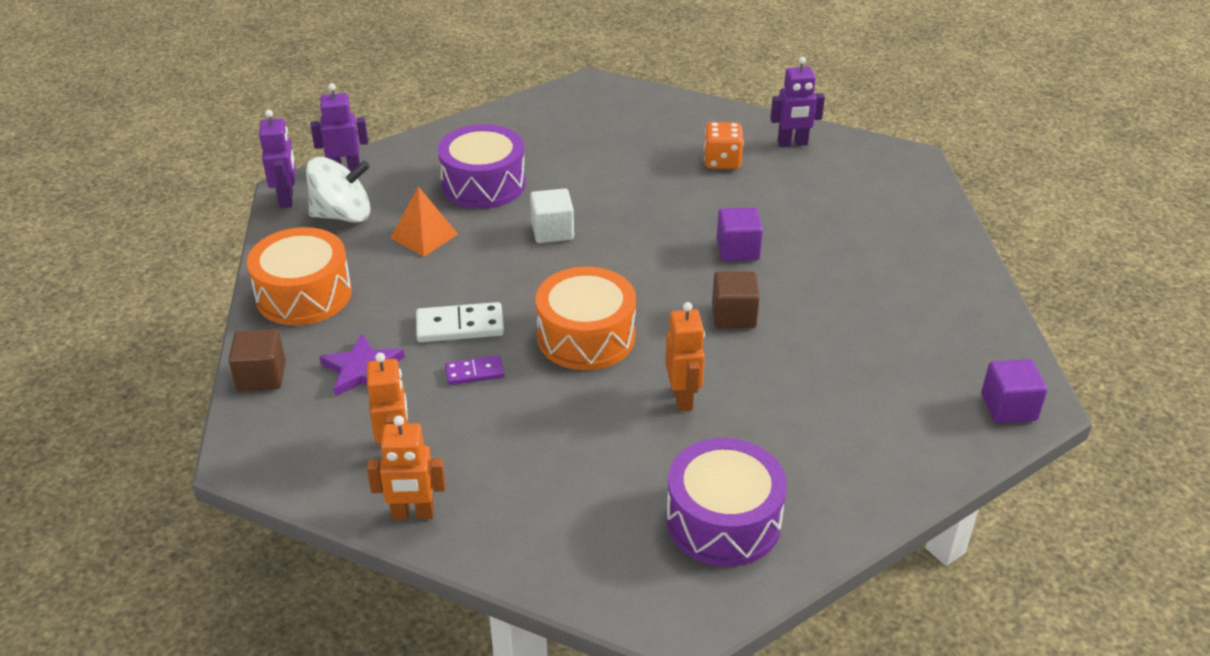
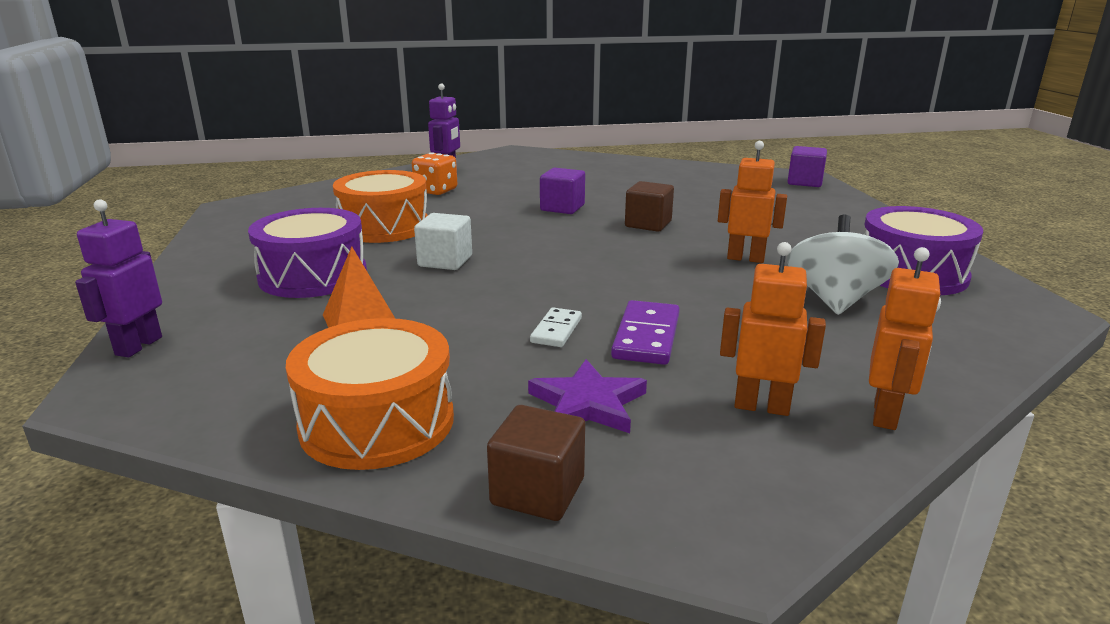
camera: 65 degrees left, 15 degrees down
(287, 199) = (122, 400): purple robot -> none
(342, 215) = (235, 364): white spinning top -> white spinning top (834, 300)
(460, 326) = (556, 330): white domino -> white domino, size x0.63
(474, 372) = (646, 336): purple domino -> purple domino, size x1.59
(586, 337) = (629, 277): orange drum -> orange drum (384, 227)

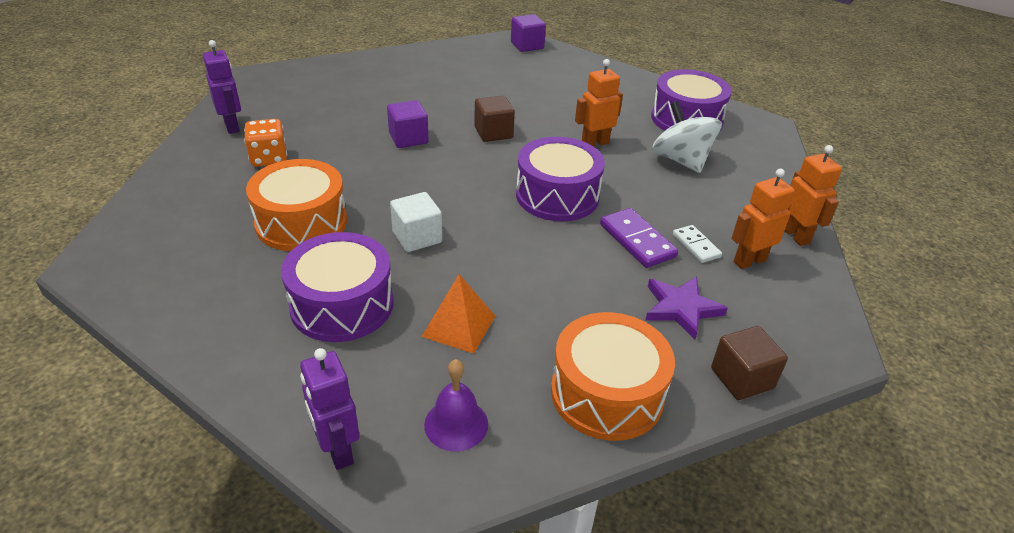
camera: 45 degrees left, 15 degrees up
(230, 374) = (456, 424): none -> purple bell
(556, 330) = (586, 263): white domino -> white domino (696, 246)
(625, 279) = (557, 196): none -> purple drum

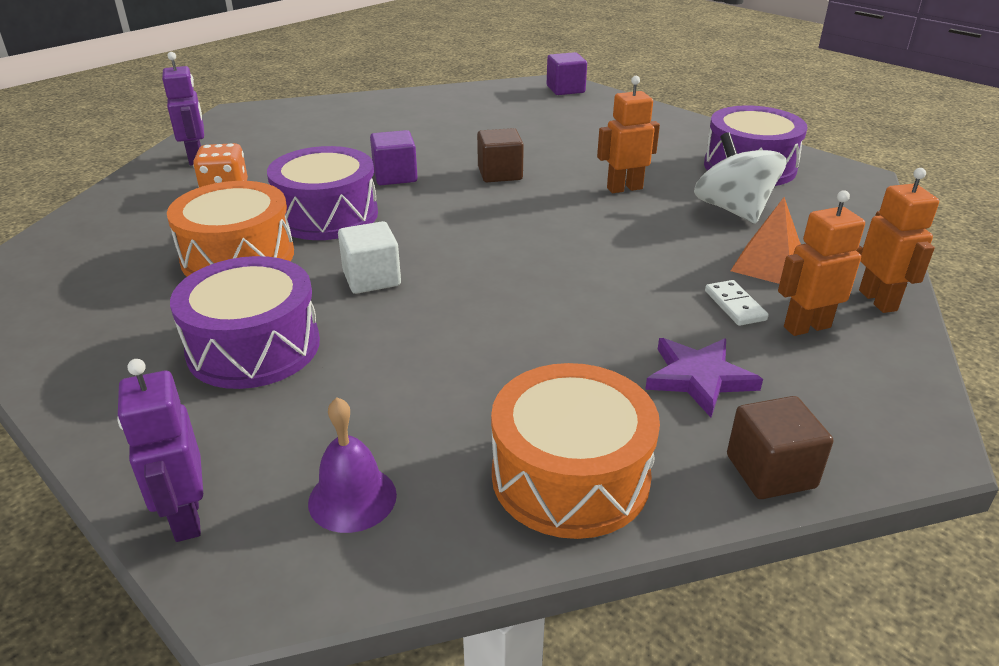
camera: 10 degrees right, 5 degrees down
(459, 326) = (393, 380): orange pyramid -> orange pyramid (768, 265)
(557, 196) = (562, 242): purple drum -> purple drum (327, 215)
(637, 240) = (655, 296): purple domino -> none

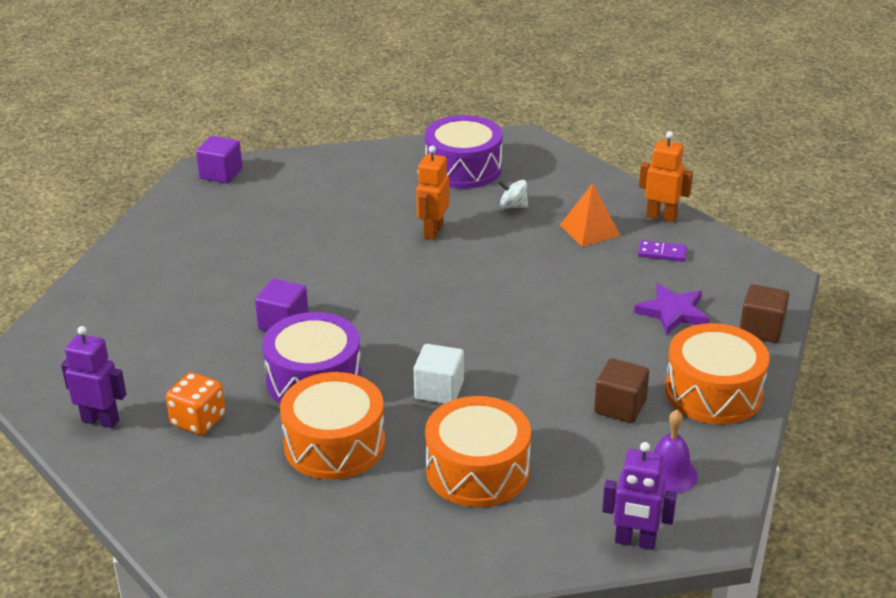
camera: 55 degrees left, 0 degrees up
(254, 347) = (477, 470): purple drum -> orange drum
(500, 173) = (342, 273): brown cube -> brown cube (620, 407)
(733, 210) = (513, 206): white spinning top -> white spinning top, size x0.51
(735, 305) = (619, 264): white domino -> none
(806, 327) = (662, 253): orange robot -> purple domino

